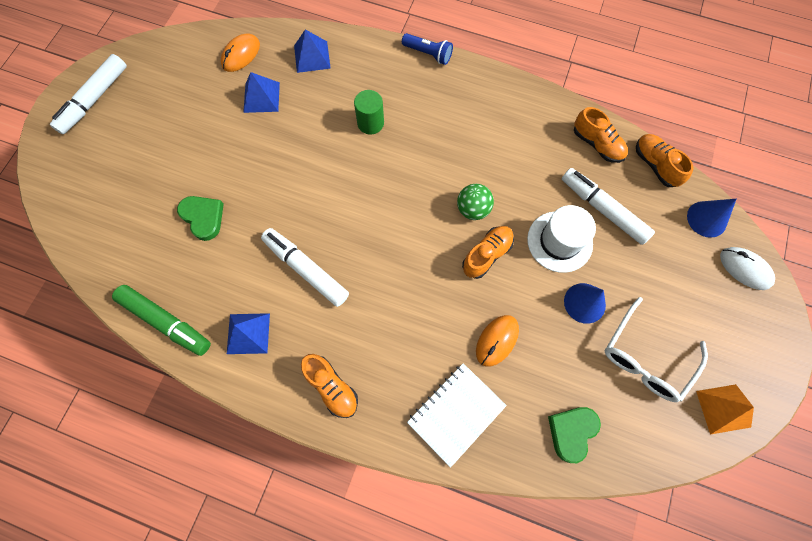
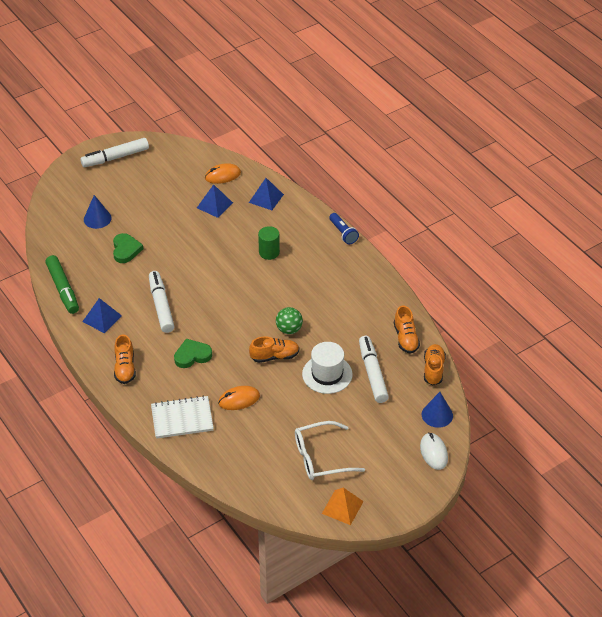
camera: 35 degrees right, 25 degrees down
(572, 432) = (240, 464): green heart -> green heart (192, 355)
(584, 303) = (311, 412): blue cone -> blue cone (97, 218)

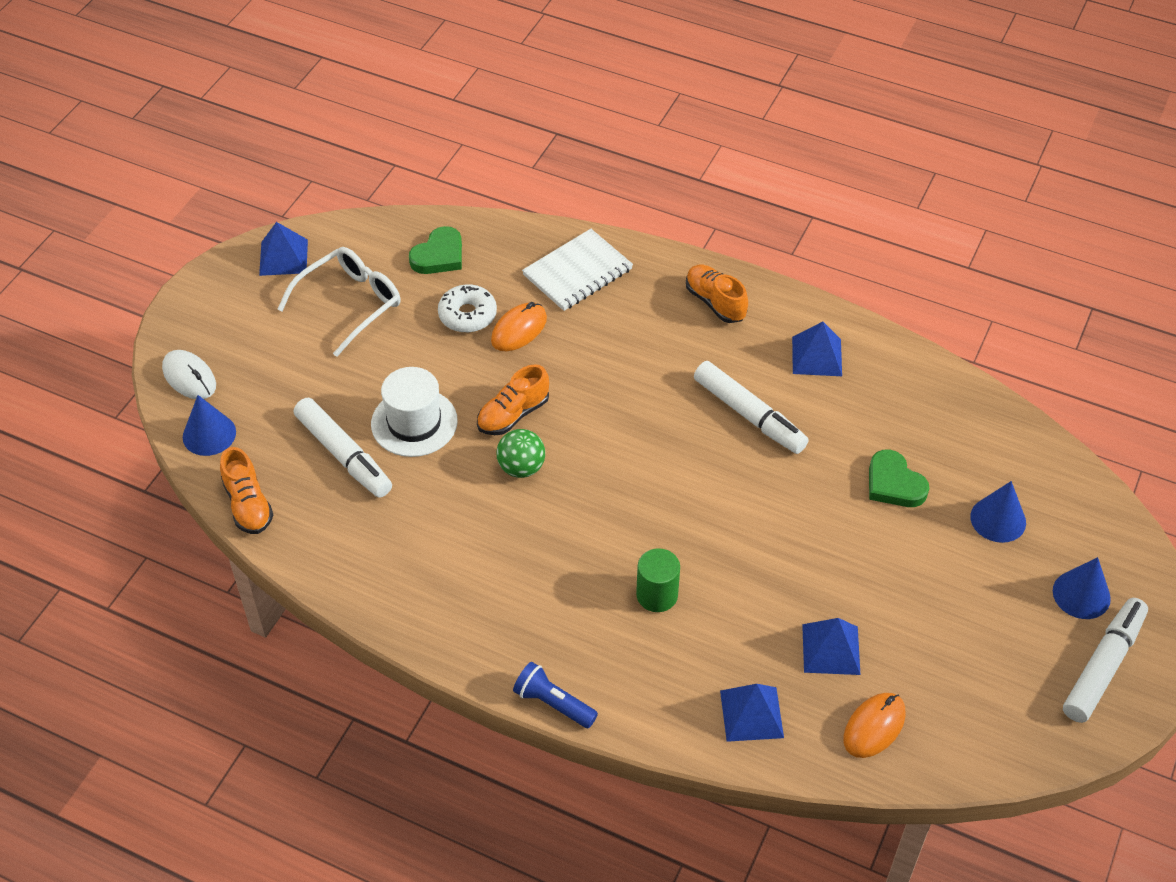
camera: 150 degrees right, 5 degrees up
(63, 289) = (920, 374): green marker -> none
(95, 181) = (1081, 594): none -> blue cone
(192, 355) = (636, 361): green heart -> green heart (439, 255)
(260, 420) = (467, 315): none -> white donut
(342, 507) = (283, 257): orange pyramid -> blue pyramid
(405, 338) = (321, 539): orange shoe -> none

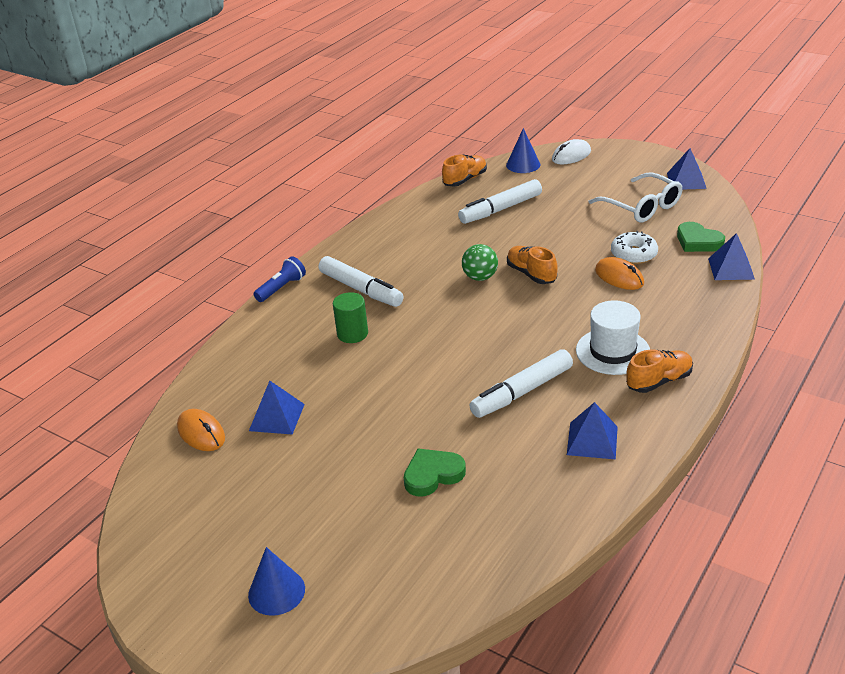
camera: 100 degrees right, 15 degrees down
(248, 505) = (465, 180): orange shoe -> orange shoe turned 150 degrees clockwise
(414, 422) = (527, 234): white hat -> white hat (612, 351)
(577, 272) = (688, 306): white notebook -> none
(751, 714) = (238, 372): blue pyramid -> blue pyramid (731, 268)
(998, 519) = (377, 543): blue cone -> none
(1102, 666) = (196, 591): white marker -> white marker (361, 289)

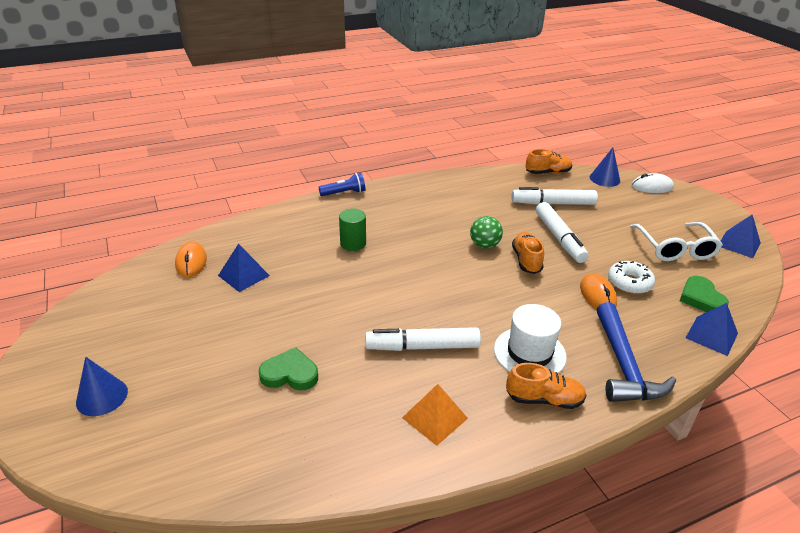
camera: 30 degrees right, 0 degrees up
(361, 289) = (392, 216): white marker -> white marker (559, 238)
(592, 440) = (435, 418): blue pyramid -> orange pyramid
(691, 324) = (623, 365): none -> blue hammer

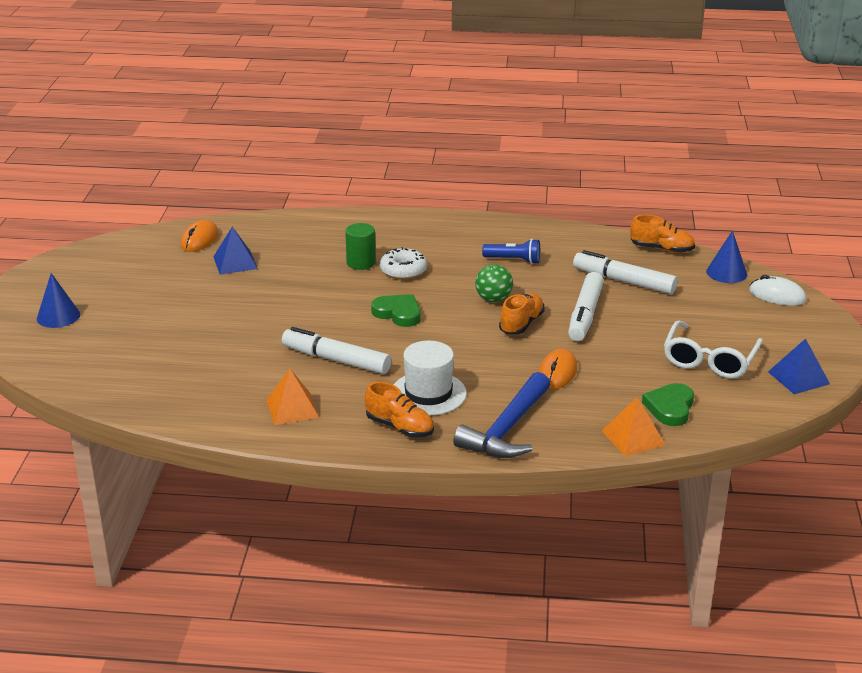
camera: 30 degrees right, 5 degrees down
(290, 374) = (207, 344): green heart -> green heart (398, 313)
(344, 193) = (401, 214): blue flashlight -> blue flashlight (514, 260)
(629, 283) = (607, 373): white donut -> white donut (403, 271)
(711, 335) = (633, 437): blue pyramid -> orange pyramid

